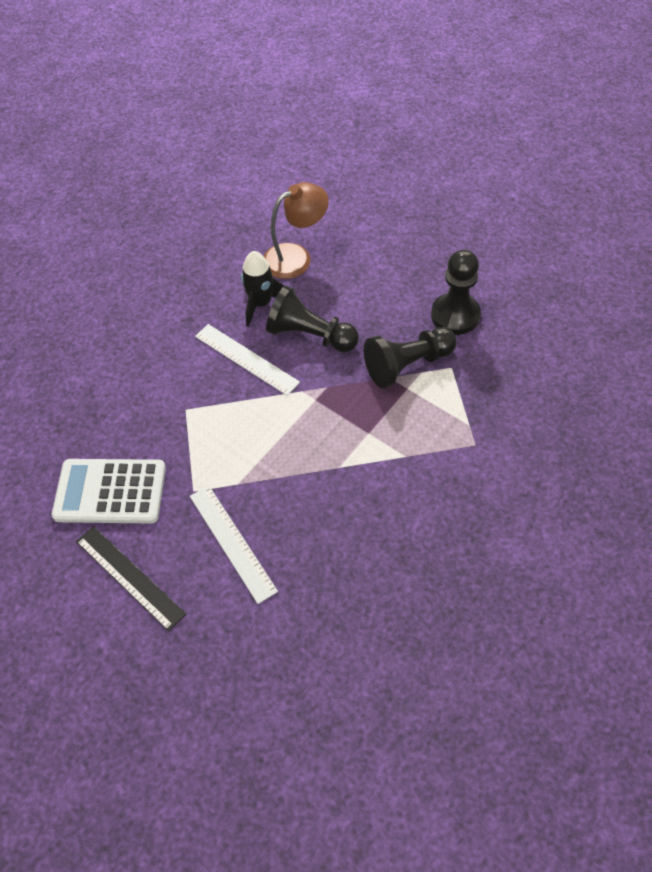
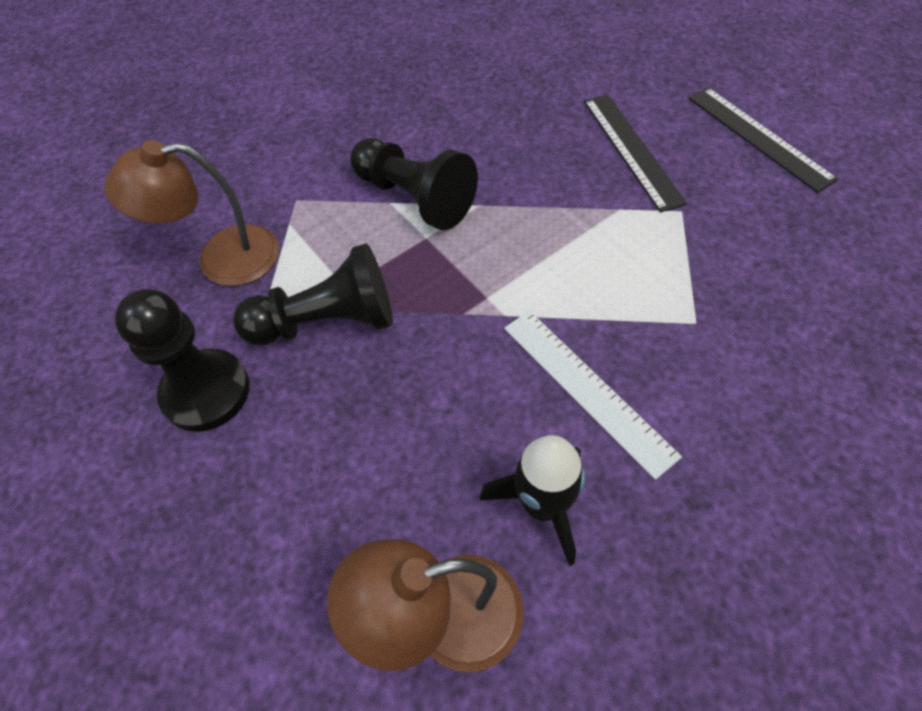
camera: 165 degrees left, 0 degrees up
(110, 492) = (802, 228): white calculator -> none
(232, 542) = (631, 150): white ruler -> black ruler
(310, 335) = (465, 410): black pawn -> black pawn (415, 198)
(499, 390) = (221, 258): none -> brown lamp

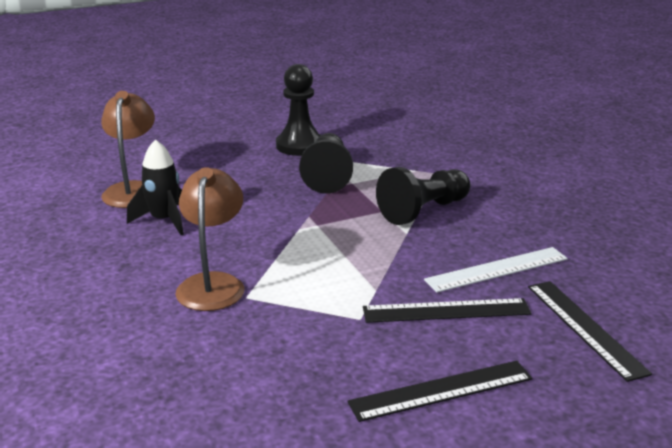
camera: 100 degrees right, 30 degrees down
(221, 258) = (395, 151): brown lamp -> brown lamp (213, 284)
(587, 389) = (224, 246): white ruler -> white ruler (497, 269)
(611, 64) = (584, 328): none -> black ruler

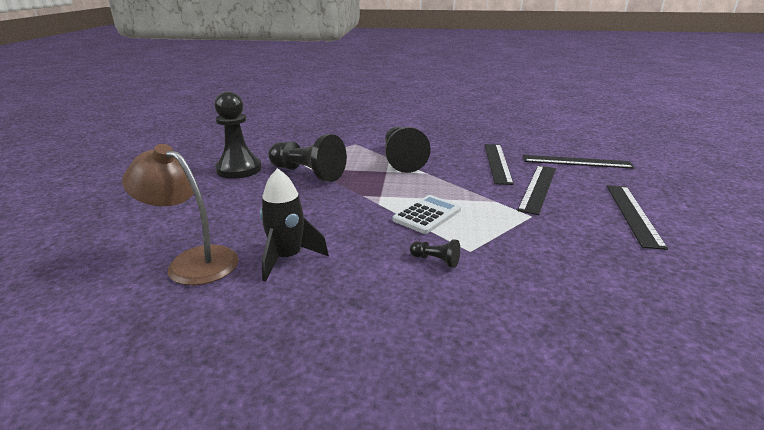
camera: 60 degrees left, 0 degrees up
(213, 284) = (436, 260): brown lamp -> black pawn
(299, 258) = (427, 215): none -> white calculator
(497, 269) = (497, 163): white ruler -> black ruler

